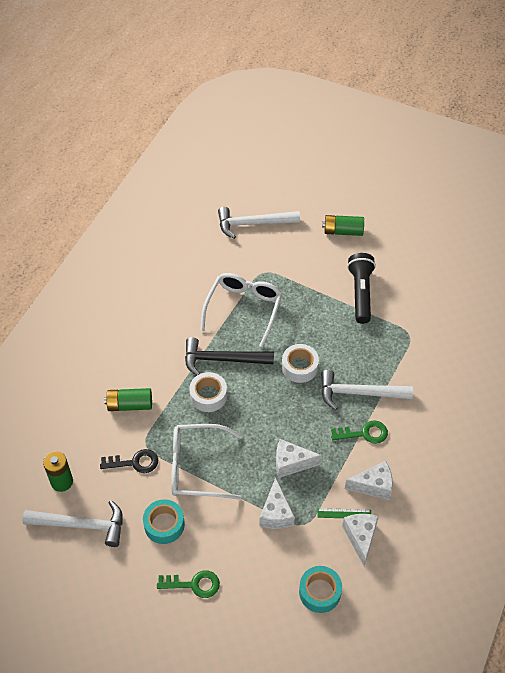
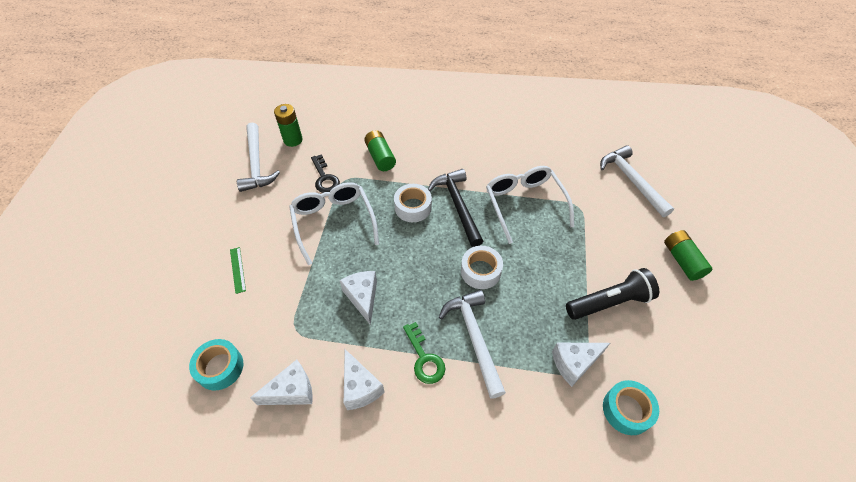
camera: 70 degrees right, 0 degrees up
(164, 525) = (269, 217): turquoise tape -> turquoise tape (627, 410)
(194, 584) = (213, 257): green key -> none
(243, 309) = (524, 204): white glasses -> white glasses turned 105 degrees counterclockwise
(276, 513) = (301, 301): white cheese -> white cheese (574, 363)
(344, 513) = (317, 365): green ruler -> green ruler (238, 270)

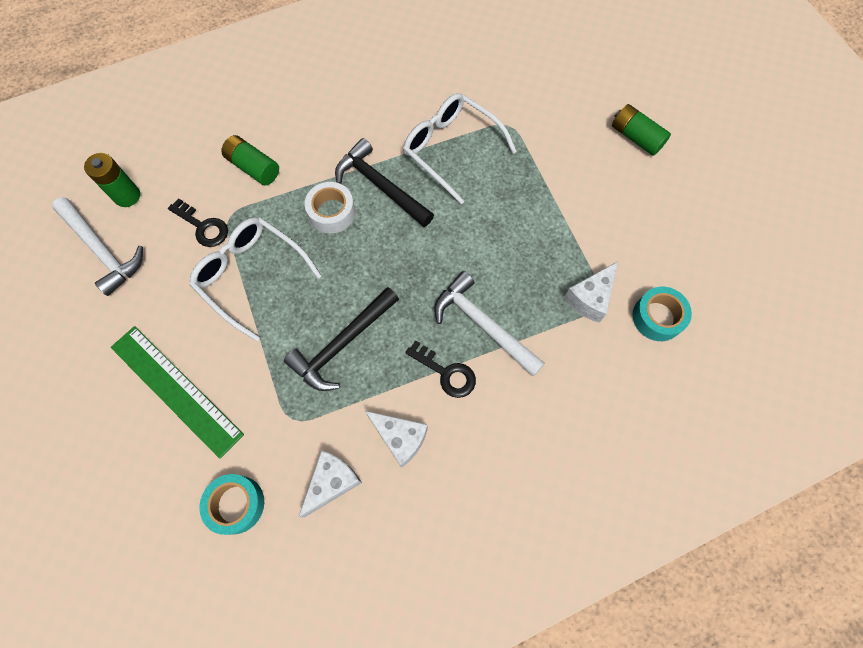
camera: 30 degrees left, 15 degrees up
(238, 270) = (176, 389): green ruler -> green ruler, size x2.39
(363, 297) = (342, 344): white cheese -> black hammer
(424, 358) = (446, 373): green key -> black key
(480, 271) = (448, 250): white tape -> none
(609, 302) = (590, 217): black flashlight -> none
(631, 181) = (546, 68): white hammer -> none

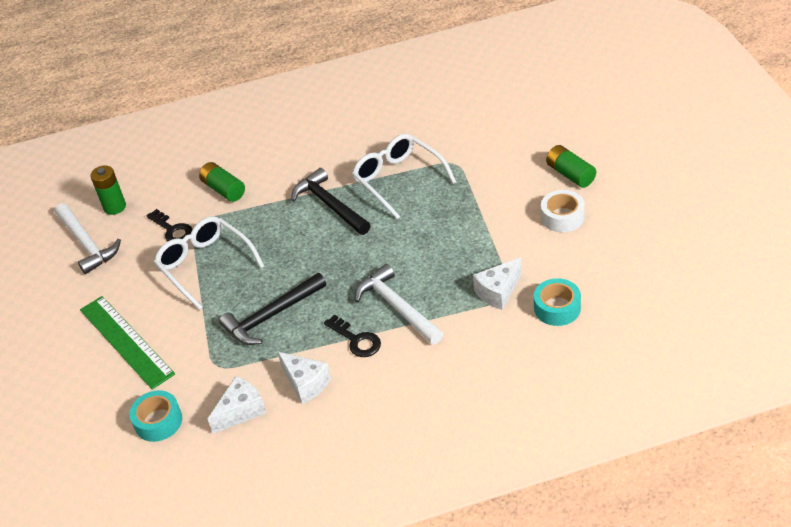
camera: 15 degrees right, 25 degrees down
(332, 212) = (283, 223): white tape -> white tape (562, 217)

